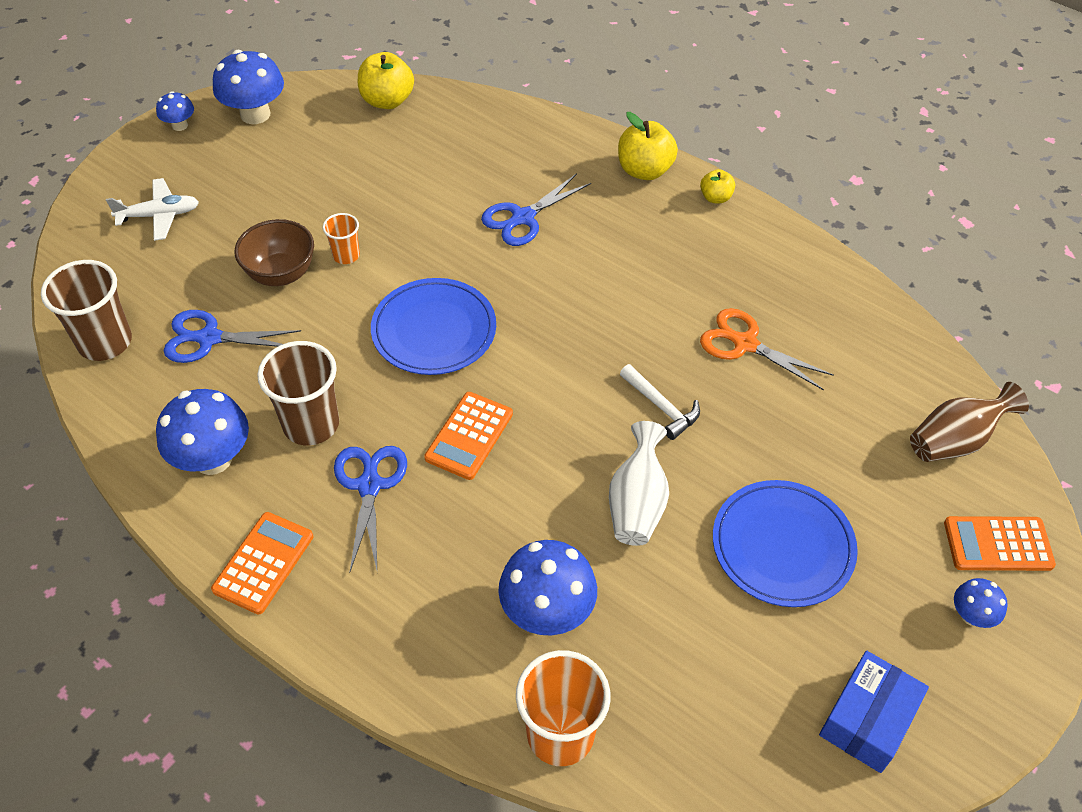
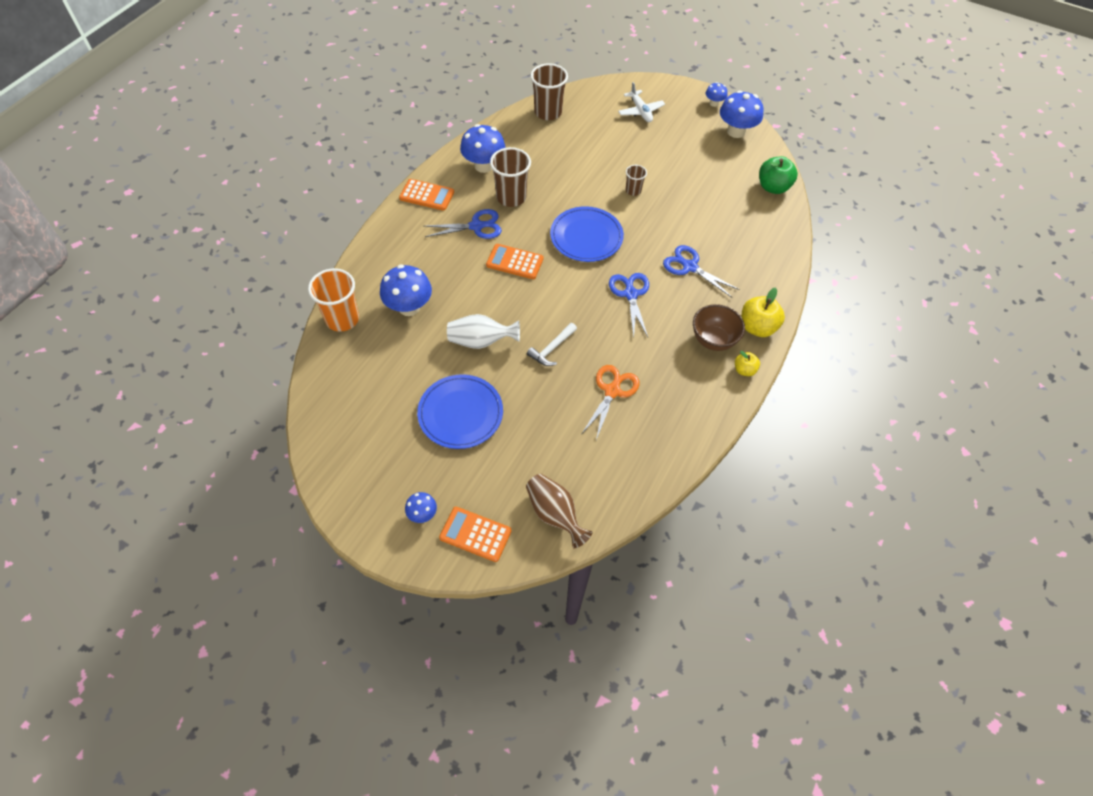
camera: 80 degrees right, 5 degrees up
(209, 338) = (559, 148): blue scissors -> blue scissors (630, 294)
(281, 274) = (611, 167): brown bowl -> brown bowl (713, 340)
(346, 255) = (633, 190): orange cup -> brown cup
(387, 101) = (773, 187): yellow apple -> green apple
(867, 719) = (353, 455): blue box -> none
(998, 544) = (475, 534): orange calculator -> orange calculator turned 60 degrees counterclockwise

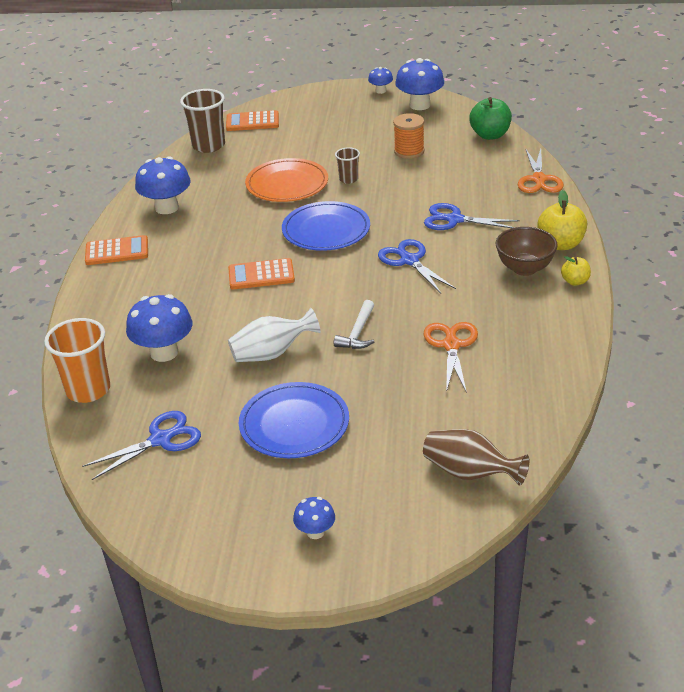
camera: 20 degrees left, 20 degrees down
(475, 534) = (392, 526): orange calculator -> orange calculator (252, 122)
(476, 226) = (194, 259): blue scissors -> blue scissors (160, 440)
(511, 197) = (217, 224): brown cup -> none
(584, 177) = (287, 184): none -> orange plate
(640, 111) = (309, 117): white plane -> none
(697, 179) = (409, 151): none -> orange spool
(783, 252) = (539, 179): none -> orange scissors

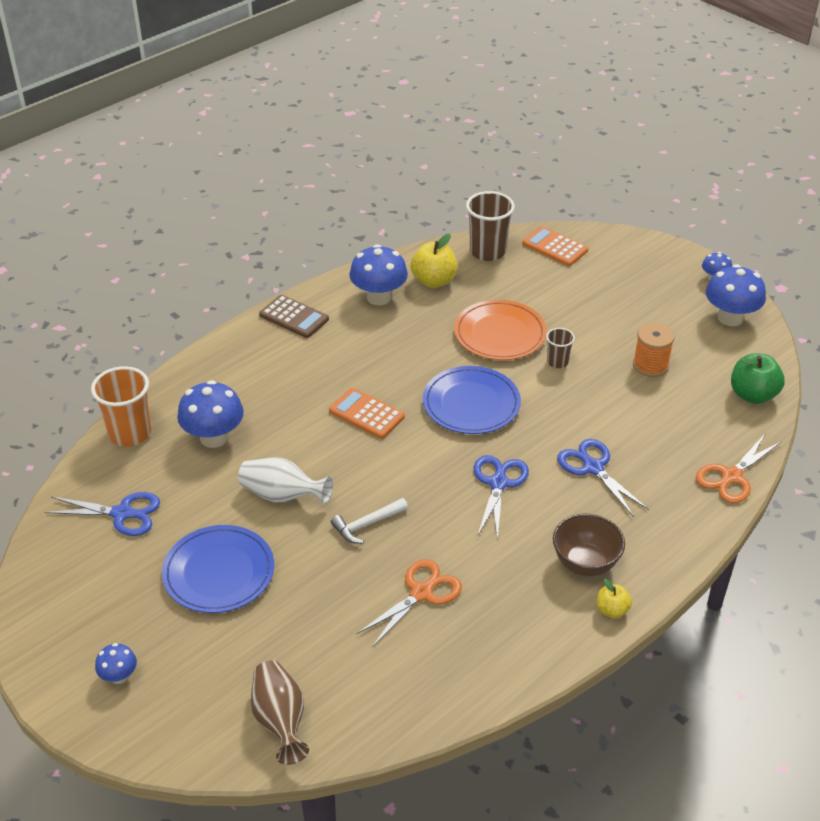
camera: 40 degrees right, 5 degrees up
(117, 251) = (294, 317): orange calculator -> brown calculator
(560, 244) = (653, 562): yellow apple -> yellow apple (434, 281)

